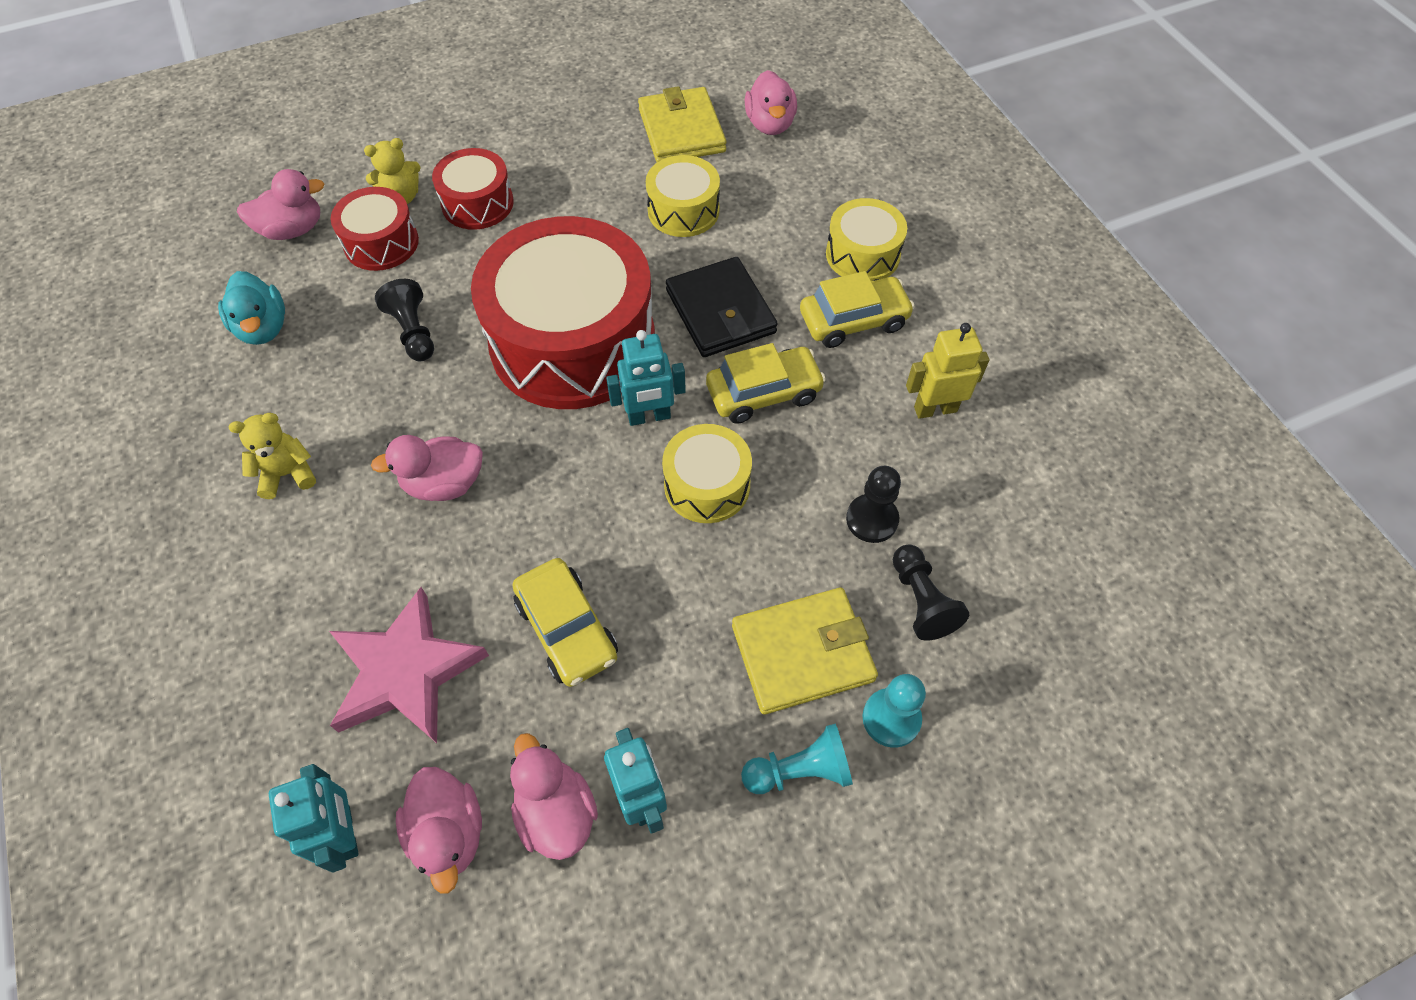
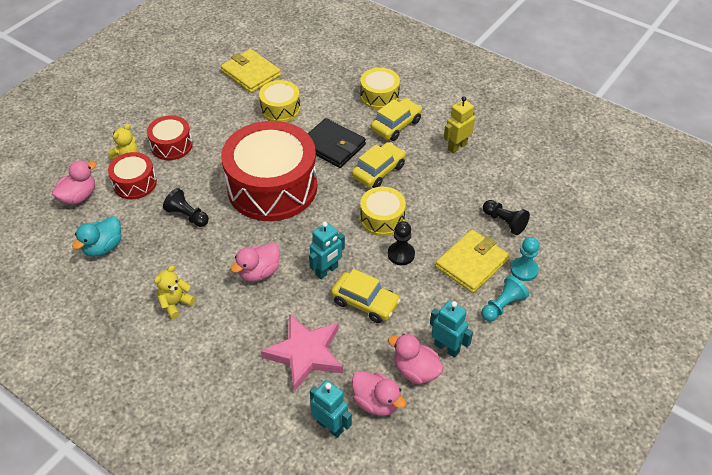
camera: 30 degrees left, 10 degrees down
(263, 328) = (103, 247): turquoise duck -> turquoise duck turned 90 degrees clockwise
(649, 417) = (334, 203): turquoise robot -> turquoise robot (327, 271)
(770, 124) = (292, 55): pink duck -> none
(872, 519) = (462, 201): black pawn -> black pawn (401, 254)

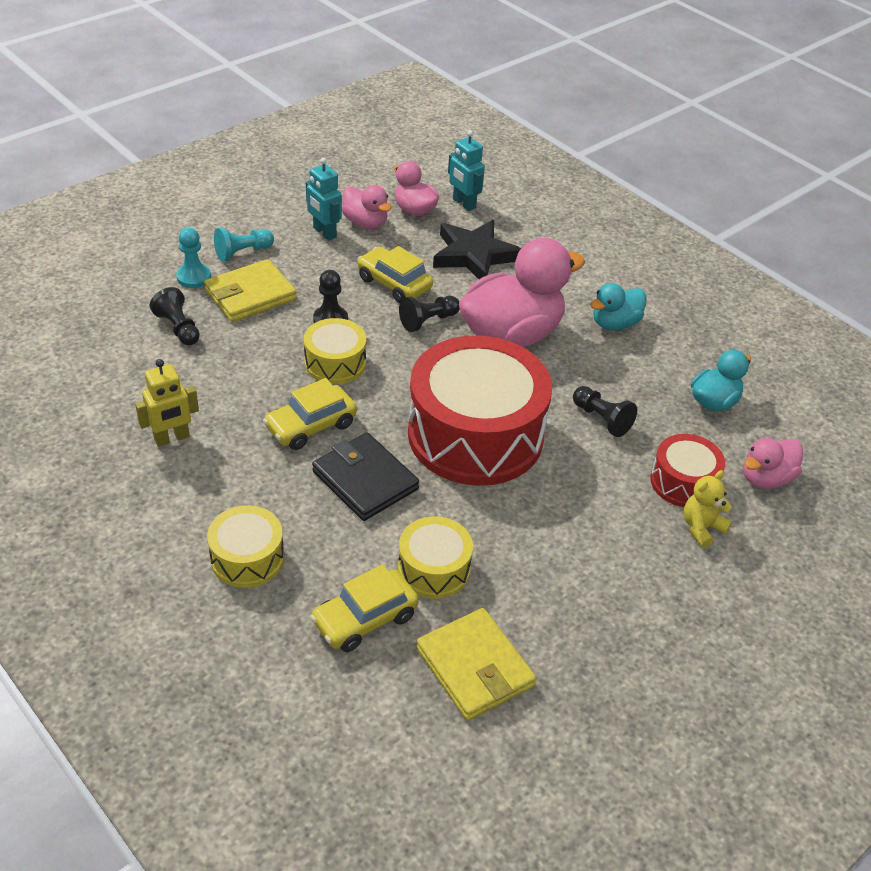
camera: 170 degrees left, 5 degrees down
(171, 145) = (629, 536): red drum -> none
(175, 304) = (615, 323): yellow teddy bear -> turquoise duck
(259, 272) = (511, 335): pink duck -> pink duck, size x1.93
(305, 354) = (474, 255): pink star -> black star
(327, 271) = (428, 321): turquoise robot -> black pawn
(396, 125) = (247, 494): yellow car -> yellow car (365, 619)

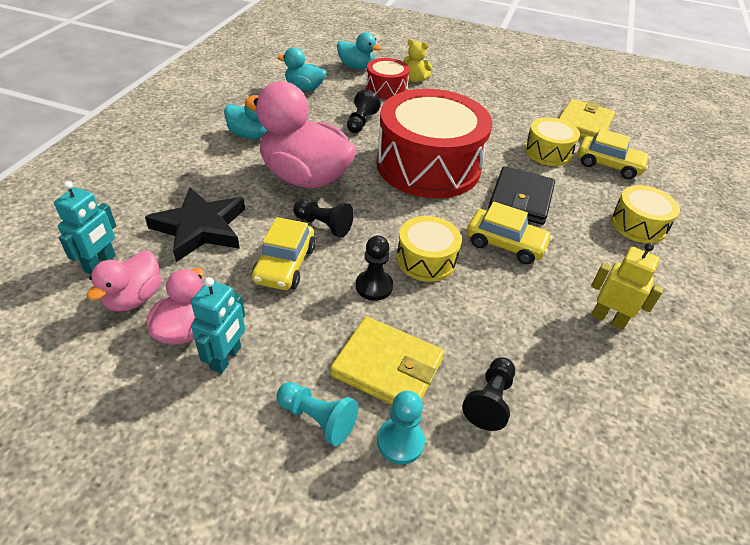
camera: 120 degrees left, 0 degrees up
(766, 478) = (356, 67): pink duck -> turquoise duck

